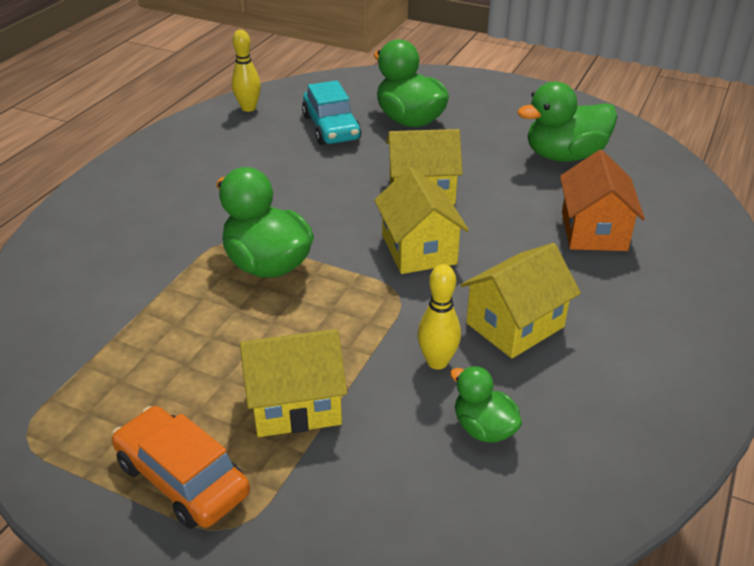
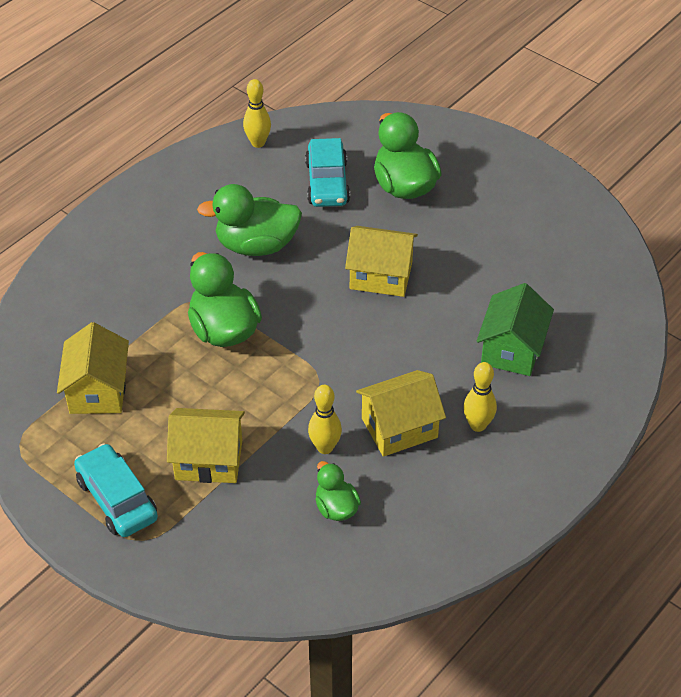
camera: 15 degrees right, 10 degrees up
(182, 478) = (117, 499): orange car -> turquoise car
(418, 249) = (353, 339): yellow house -> yellow house (98, 390)
(564, 156) = (531, 258): green duck -> green duck (256, 245)
(593, 231) = (512, 349): orange house -> green house
(601, 306) = (478, 425): none -> yellow bowling pin

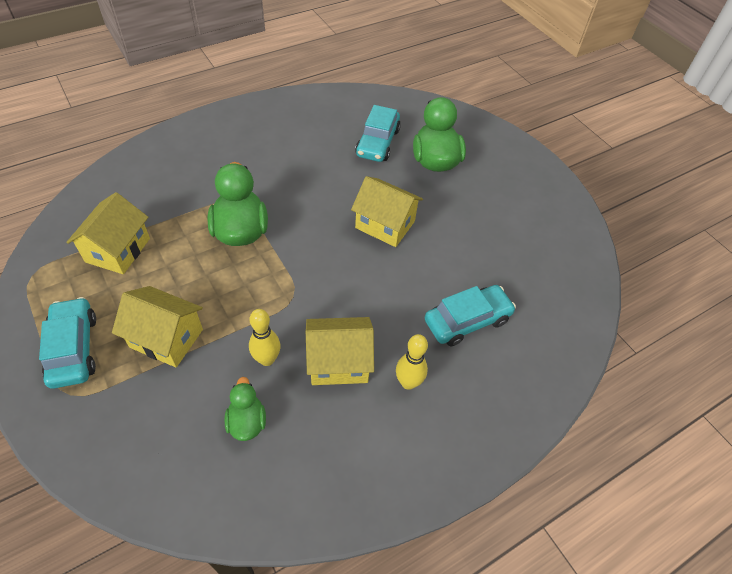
camera: 15 degrees right, 5 degrees up
(256, 245) = (301, 173): green duck -> none
(258, 143) = (341, 101): yellow bowling pin -> none
(512, 349) = (467, 321): green house -> turquoise car

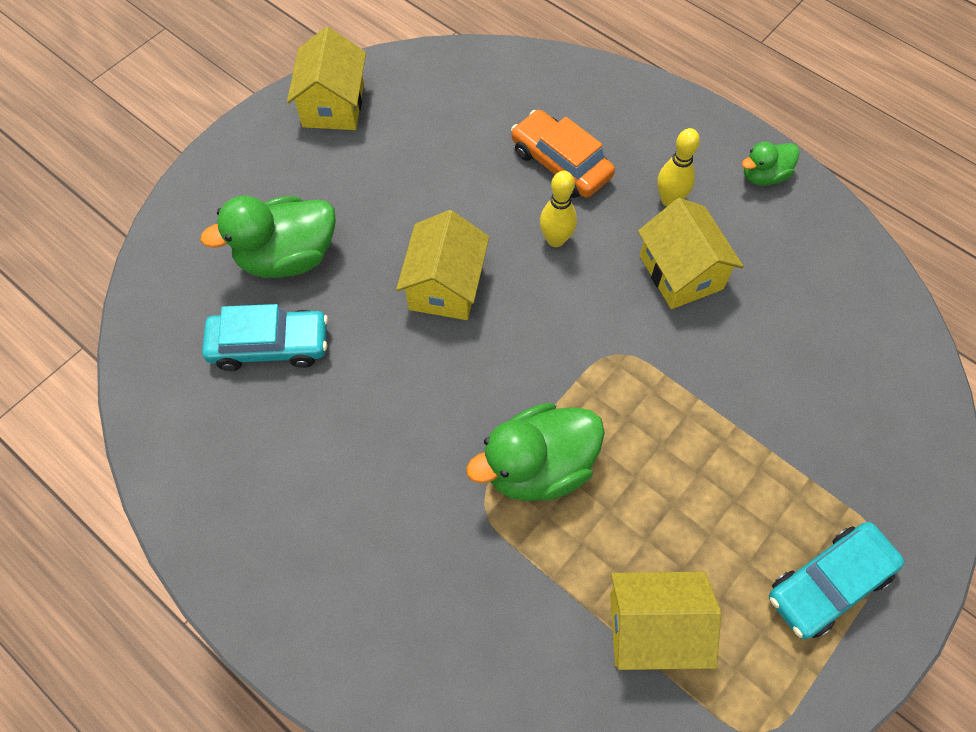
camera: 105 degrees left, 10 degrees up
(166, 338) = (752, 475): yellow house -> yellow house (333, 105)
(247, 422) = (800, 335): green duck -> green duck (763, 176)
(267, 359) = (717, 347): yellow bowling pin -> yellow bowling pin (555, 240)
(467, 321) = (560, 163): turquoise car -> orange car

